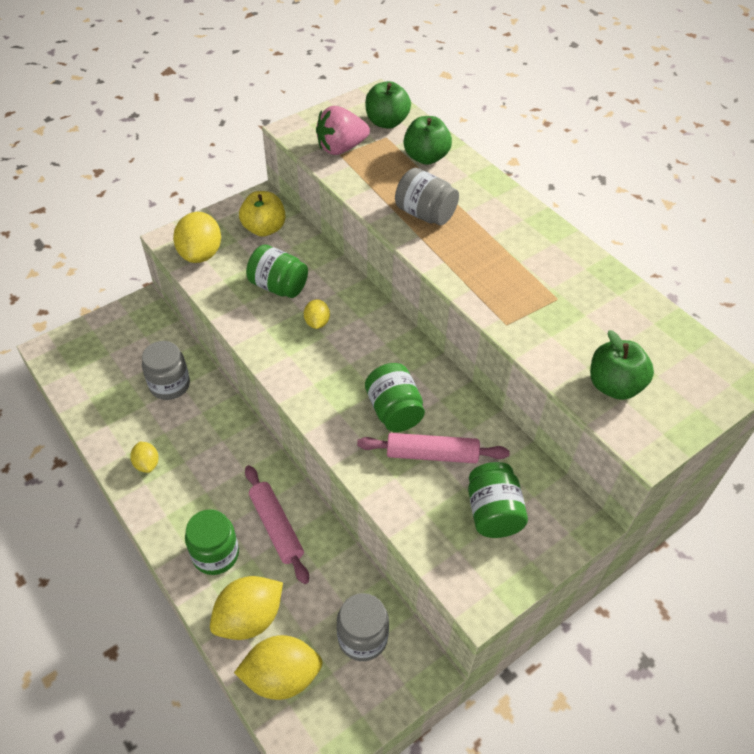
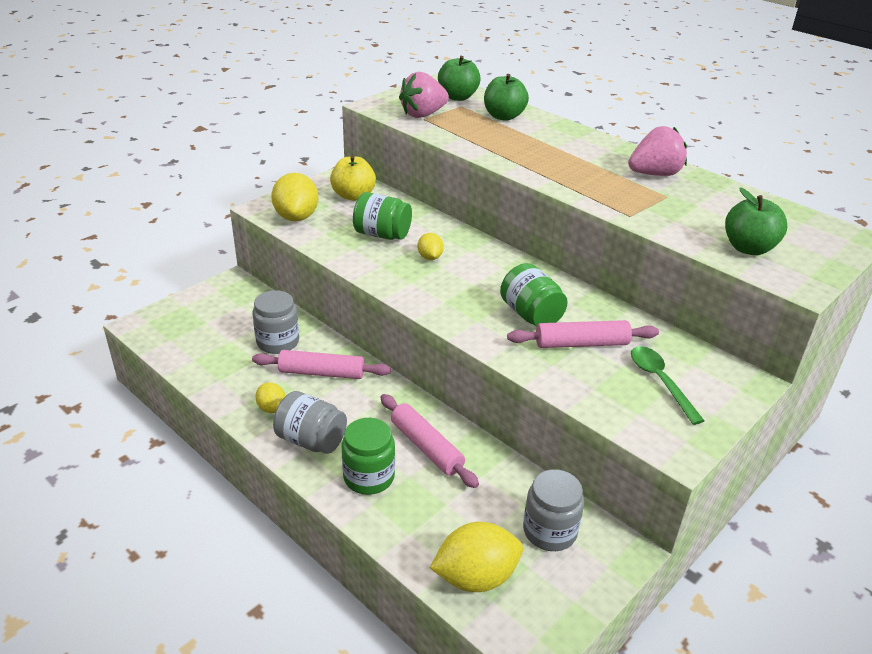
camera: 10 degrees left, 15 degrees down
(202, 427) = (321, 372): none -> pink rolling pin
(249, 618) = (423, 529): yellow lemon -> none
(425, 214) = (520, 151): grey jar -> grey jar (311, 440)
(493, 512) = (660, 381): green jar -> green spoon
(557, 262) = (654, 174): none -> pink strawberry

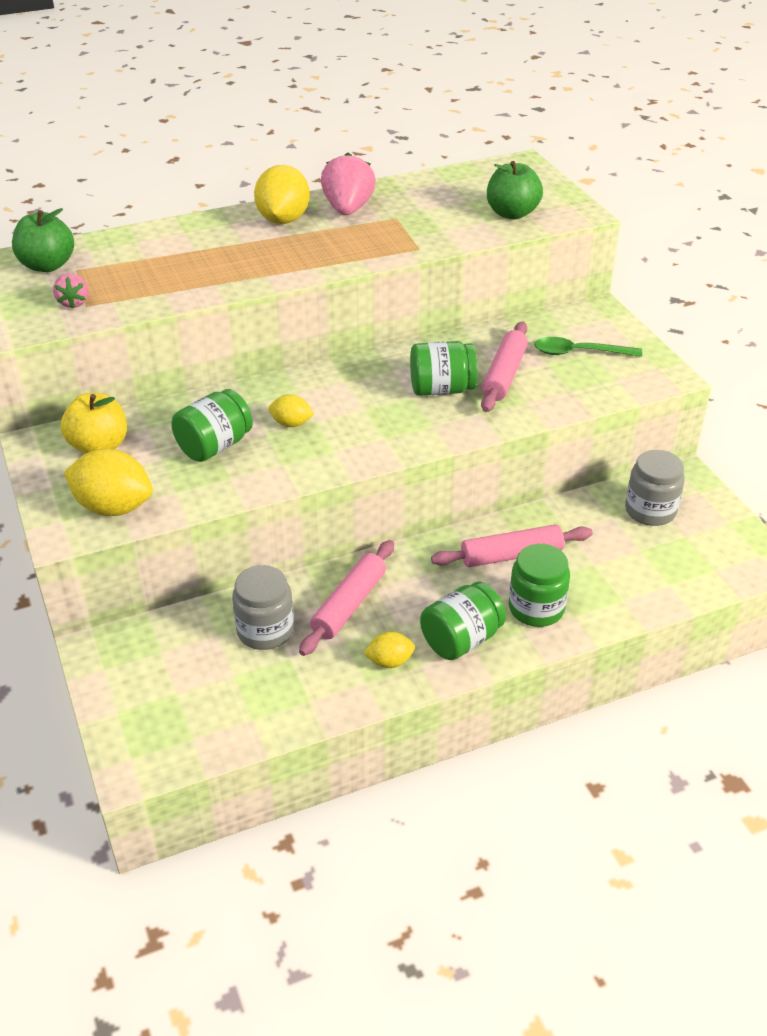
camera: 65 degrees left, 5 degrees up
(311, 440) = (461, 639): grey jar -> green jar
(423, 114) = (74, 303): pink strawberry -> pink strawberry, size x0.56
(475, 577) = (687, 572): yellow lemon -> yellow lemon (283, 220)
(503, 116) = (135, 251): green apple -> none

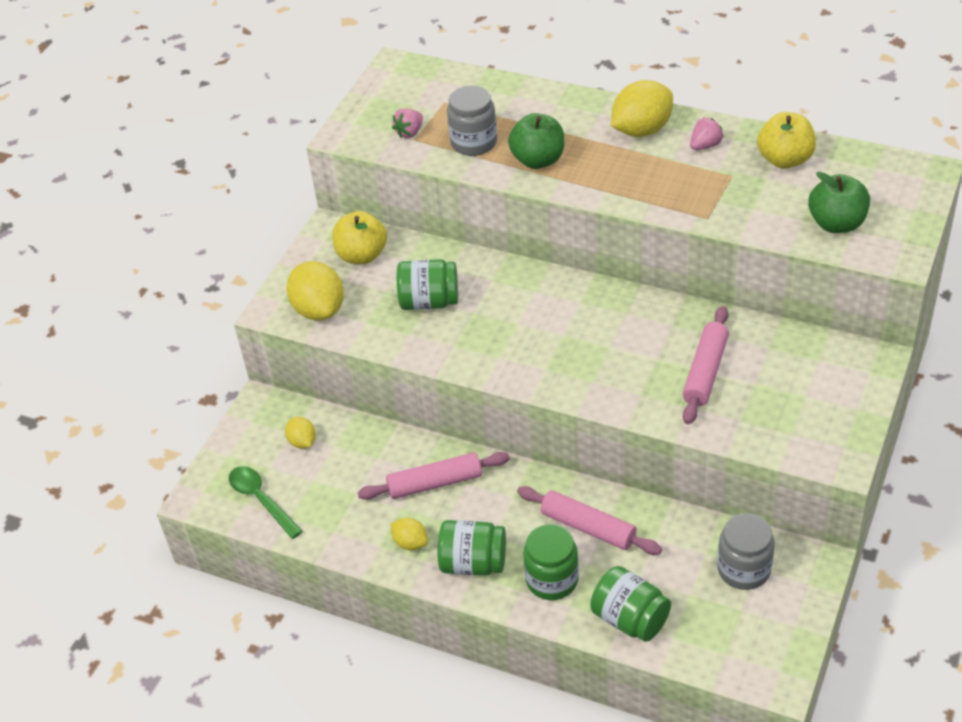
camera: 50 degrees right, 5 degrees up
(47, 265) = (431, 88): green apple -> green apple (538, 160)
(265, 630) = (364, 463): grey jar -> grey jar (473, 142)
(291, 424) = (498, 315): yellow lemon -> yellow lemon (302, 442)
(348, 209) = (705, 145): pink strawberry -> pink strawberry, size x0.56
(418, 194) = (785, 159): none -> yellow apple
(442, 389) = (640, 354): green jar -> green jar (630, 619)
(503, 375) = (705, 372): pink rolling pin -> pink rolling pin turned 45 degrees counterclockwise
(578, 352) = (796, 390): green spoon -> green spoon (261, 500)

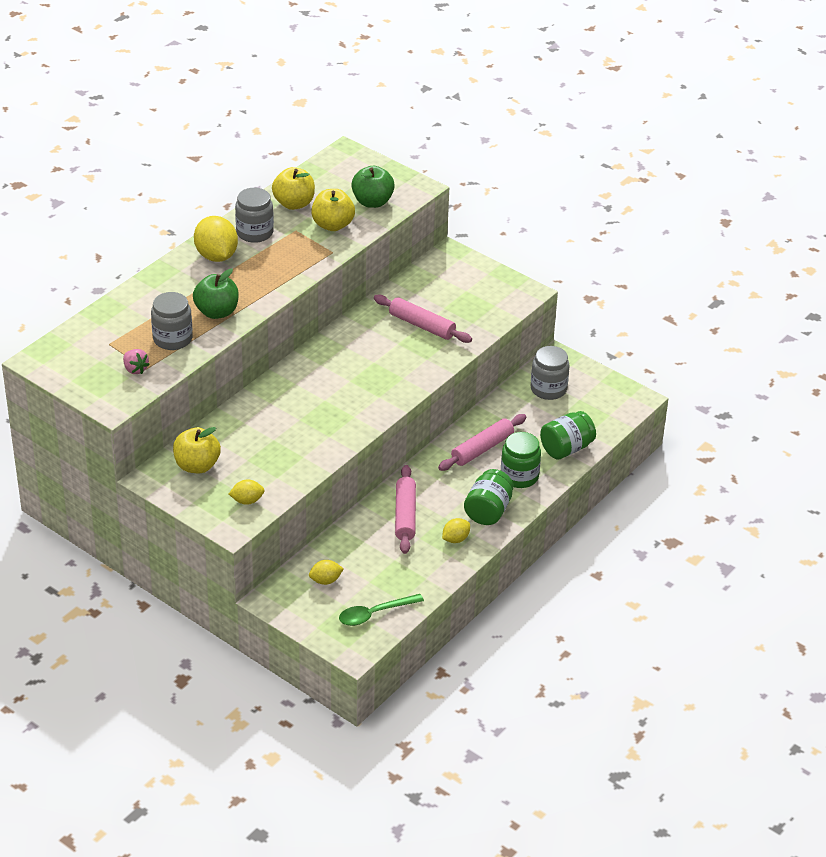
camera: 80 degrees left, 5 degrees down
(319, 310) = (247, 501): yellow lemon -> yellow lemon, size x0.53
(429, 301) = (274, 439): green jar -> none
(705, 145) = (254, 232): pink strawberry -> grey jar
(763, 203) = (333, 225): none -> yellow apple

